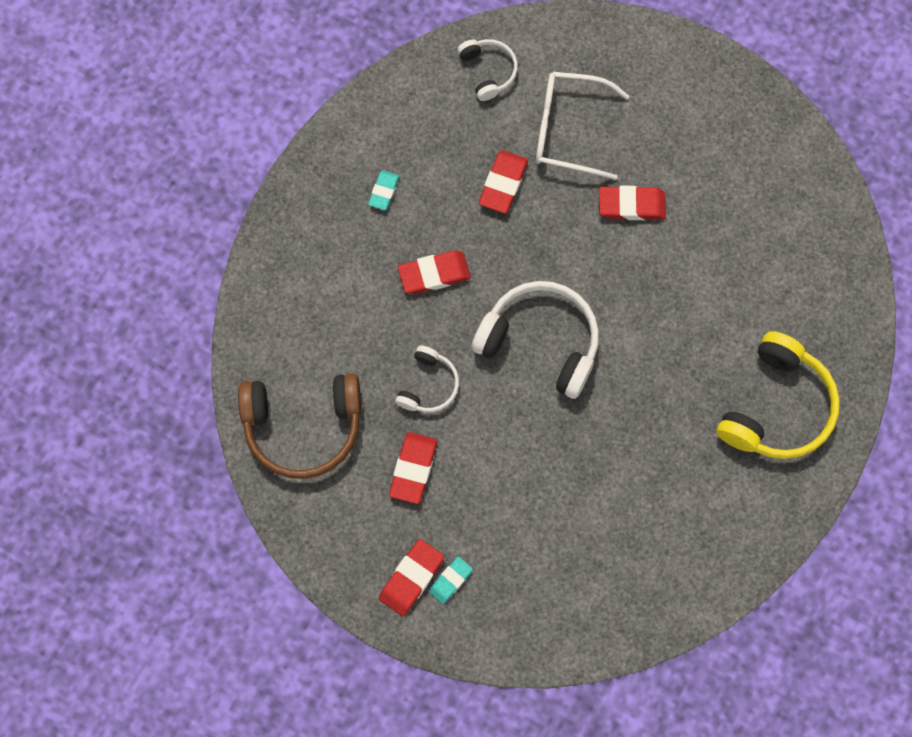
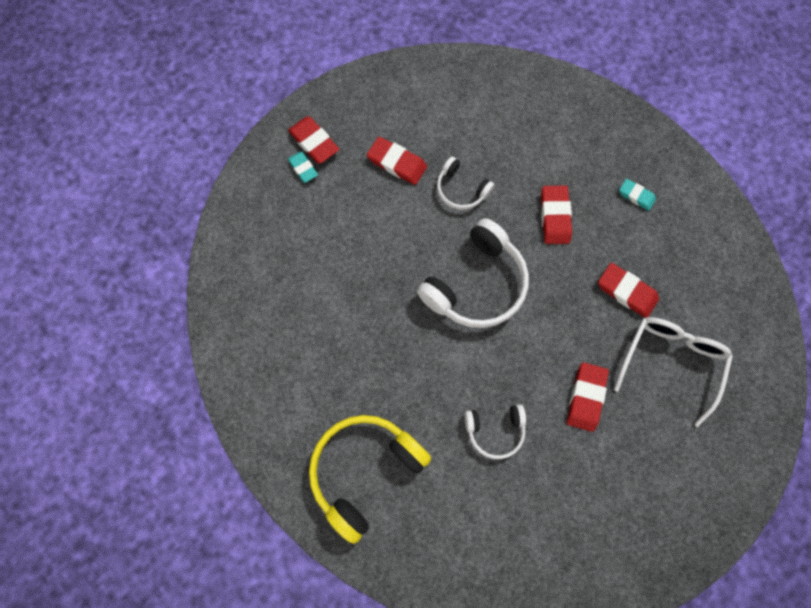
camera: 105 degrees right, 0 degrees up
(303, 426) = (451, 96): brown headphones -> none
(488, 71) = (738, 307): white headphones -> white headphones (495, 430)
(776, 407) = (365, 470): yellow headphones -> yellow headphones turned 90 degrees clockwise

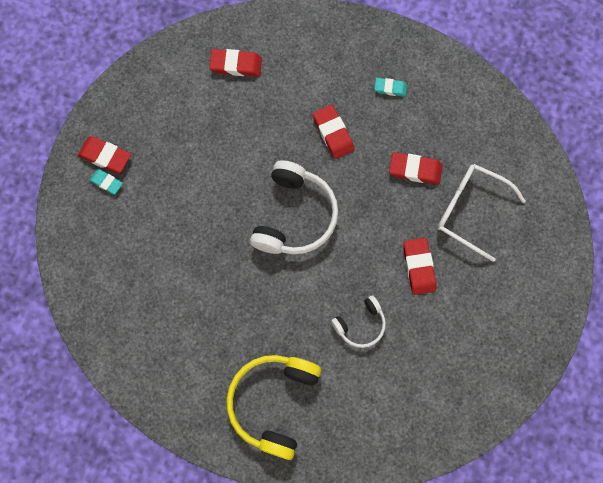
camera: 25 degrees left, 0 degrees up
(397, 163) = (184, 144): red eraser -> red eraser (236, 65)
(461, 190) = (247, 144): white headphones -> none
(669, 362) = (471, 211): white glasses -> white glasses turned 60 degrees counterclockwise

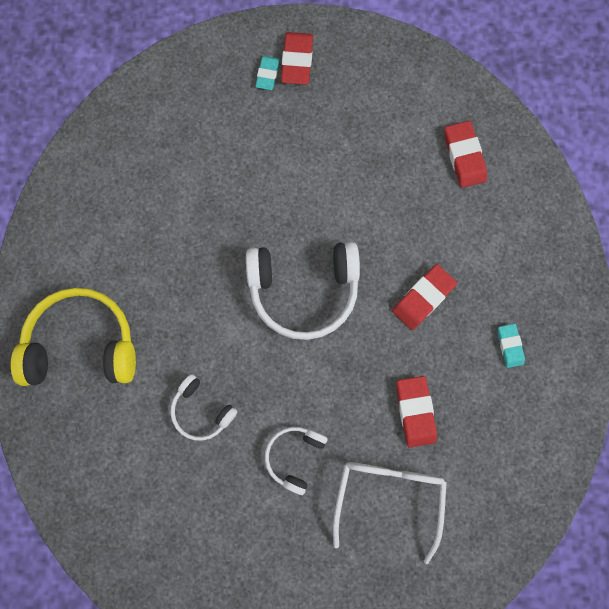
camera: 70 degrees right, 5 degrees up
(419, 267) = (294, 456): red eraser -> white headphones

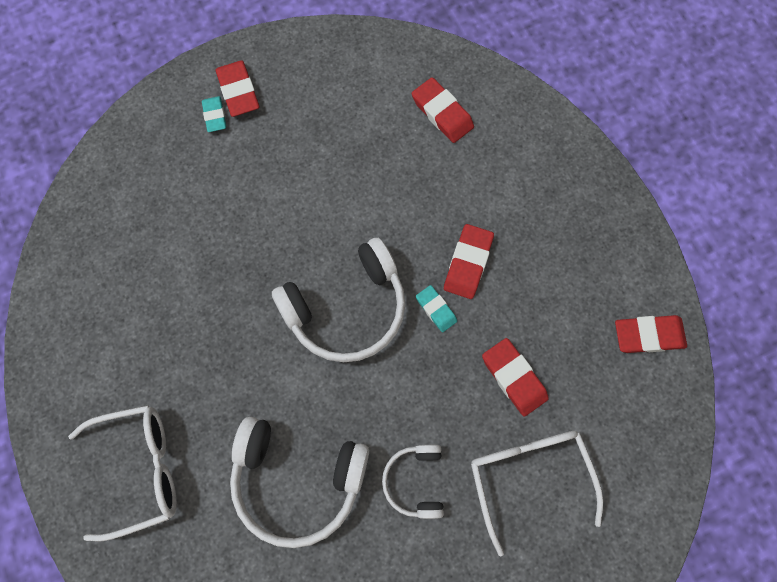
camera: 25 degrees left, 5 degrees down
(82, 344) = (139, 469): yellow headphones -> white glasses
(201, 410) = (297, 479): white headphones -> white headphones, size x1.85
(510, 346) = (572, 271): turquoise eraser -> turquoise eraser (436, 309)
(548, 430) = (648, 335): none -> red eraser

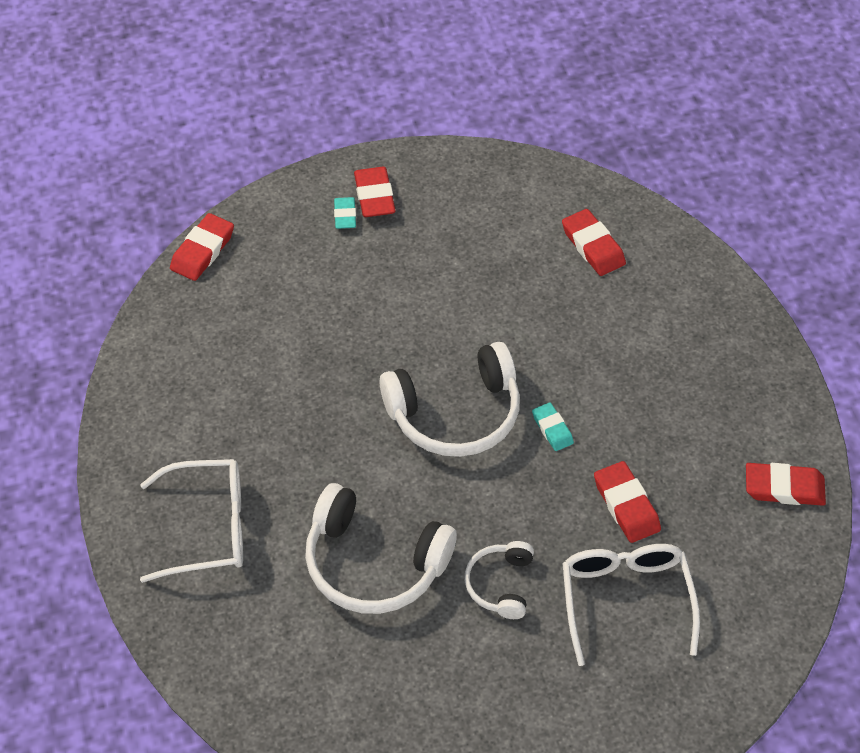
camera: 10 degrees right, 20 degrees down
(468, 263) = (595, 391): red eraser -> red eraser (202, 251)

